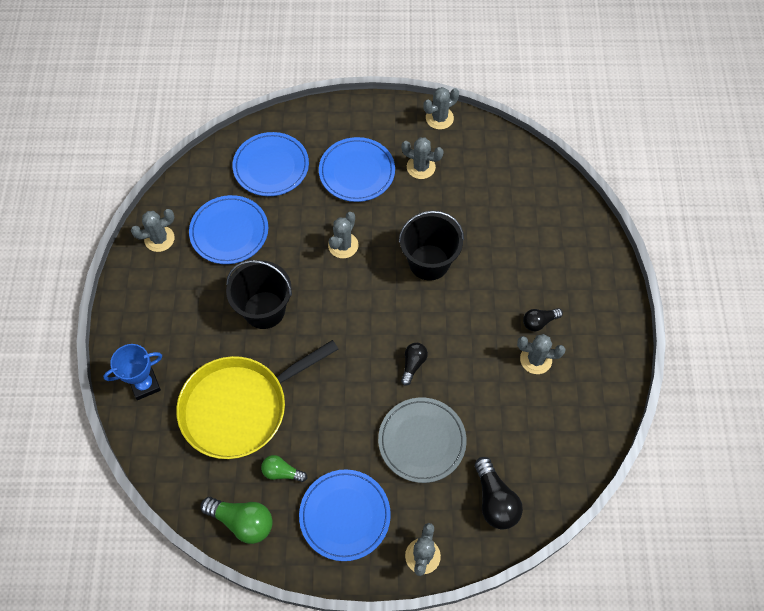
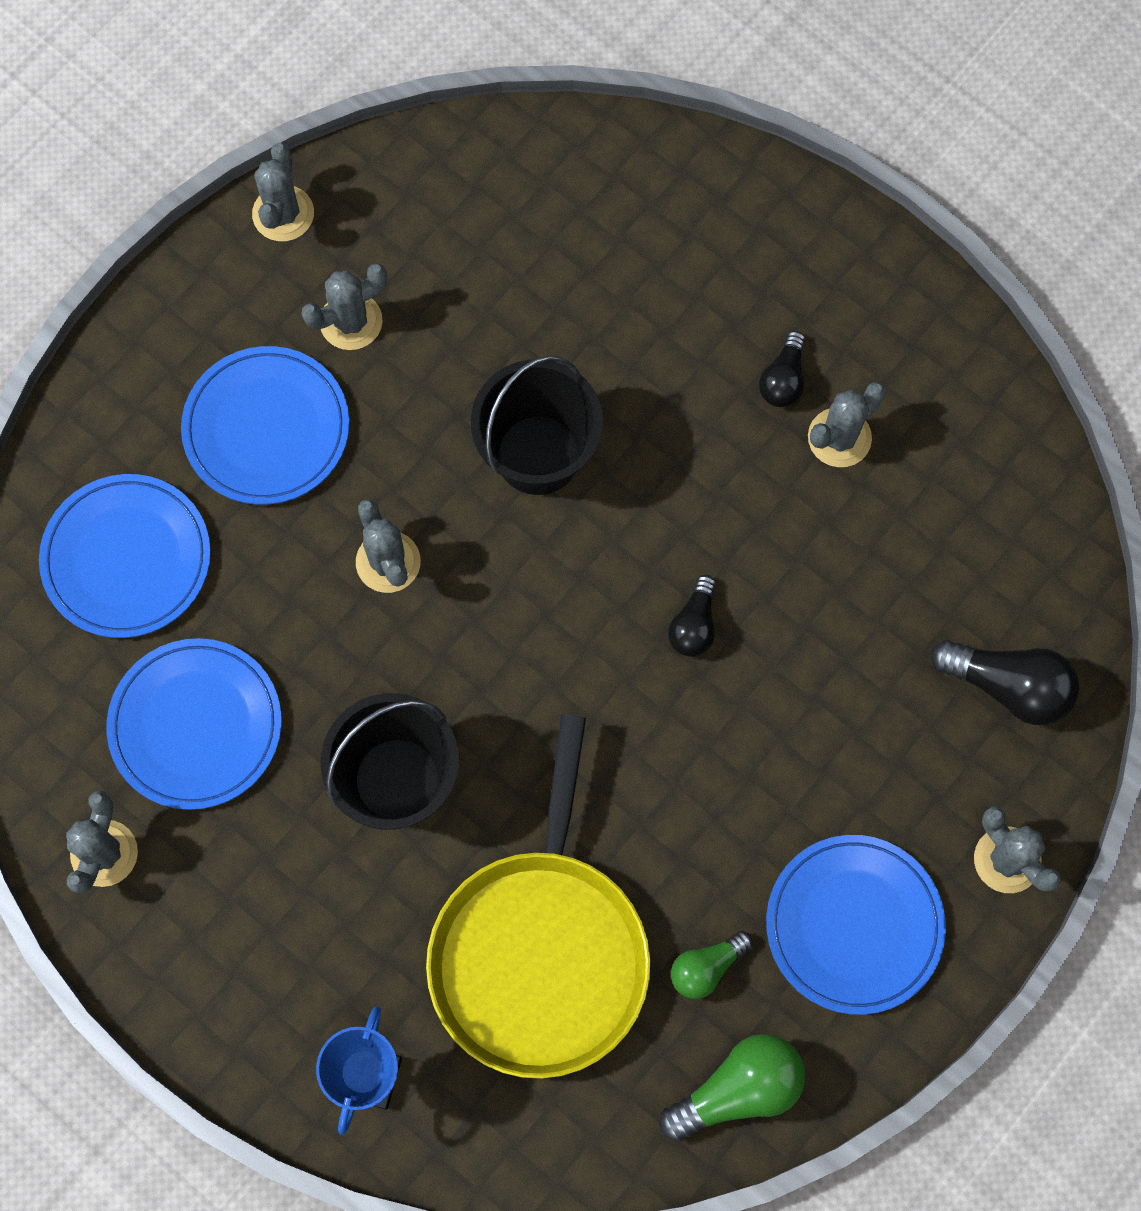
camera: 50 degrees left, 10 degrees up
(413, 364) = (694, 625): black light bulb -> black light bulb turned 135 degrees counterclockwise
(422, 441) = (830, 715): grey plate -> none

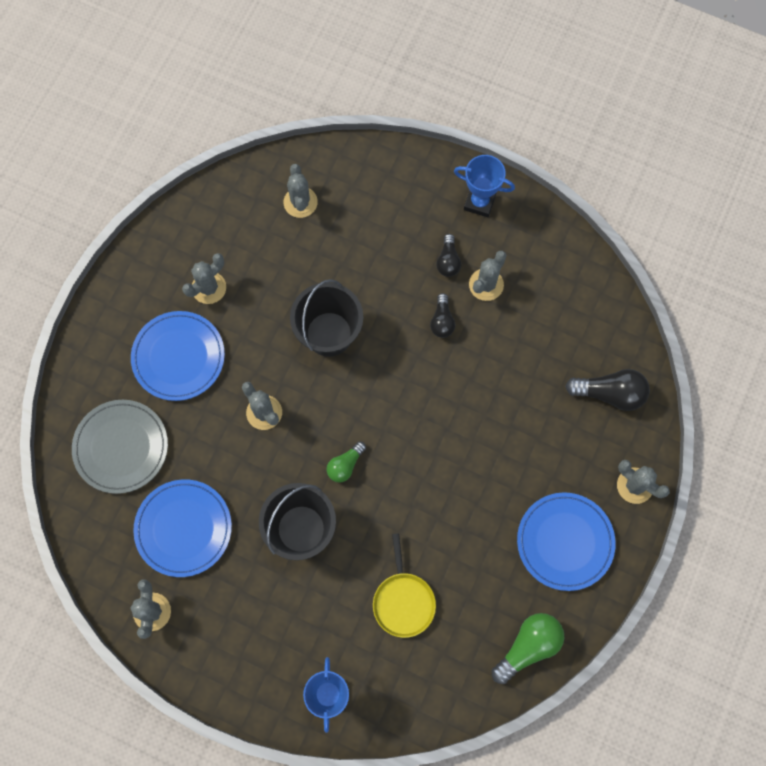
camera: 15 degrees left, 0 degrees up
(127, 558) = (121, 447): blue plate -> grey plate
(283, 214) = (156, 239): grey cactus -> grey cactus (300, 202)
(541, 952) = (403, 601): yellow pan -> yellow pan, size x0.51
(694, 625) = (436, 404): black light bulb -> black light bulb (442, 321)
(706, 967) = (493, 585): green light bulb -> green light bulb (345, 465)
(868, 289) = (479, 202): none -> blue trophy

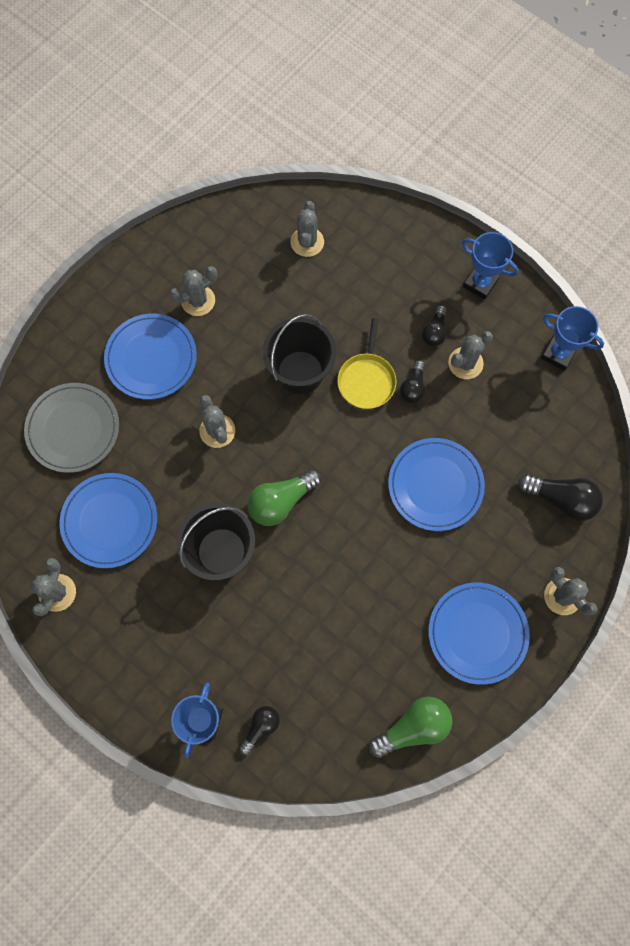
camera: 15 degrees right, 0 degrees up
(345, 465) = (281, 501): green light bulb -> green light bulb, size x1.63
(385, 687) = (261, 728): none -> black light bulb
(403, 601) = (301, 648): yellow pan -> yellow pan (366, 380)
(488, 411) = (435, 485): none -> blue plate
(571, 253) = (558, 354): none -> blue trophy

